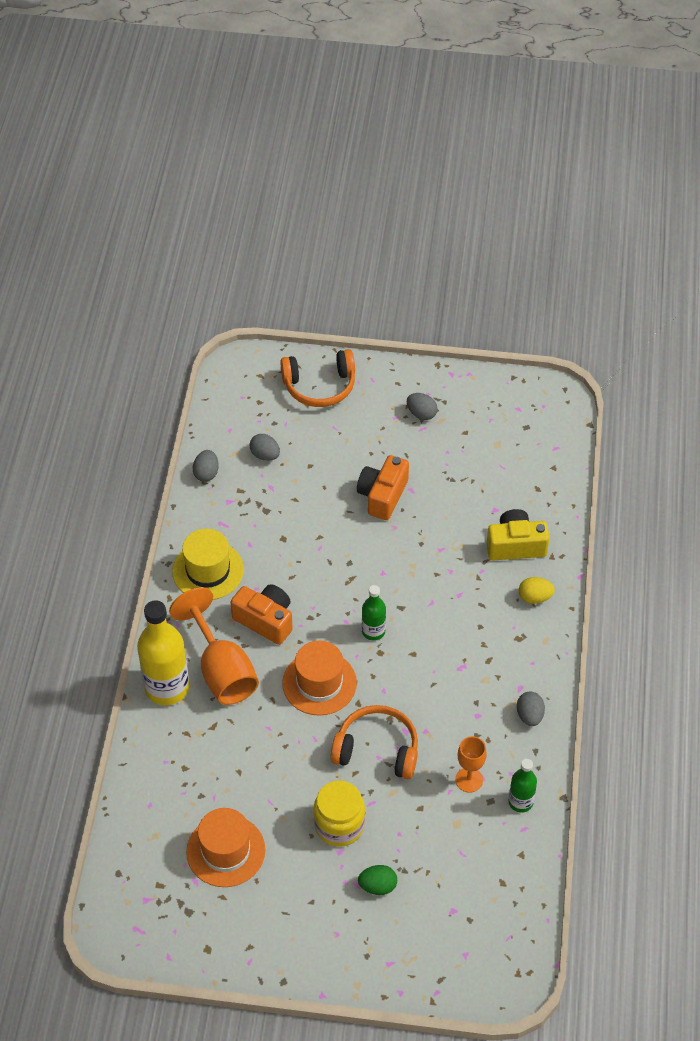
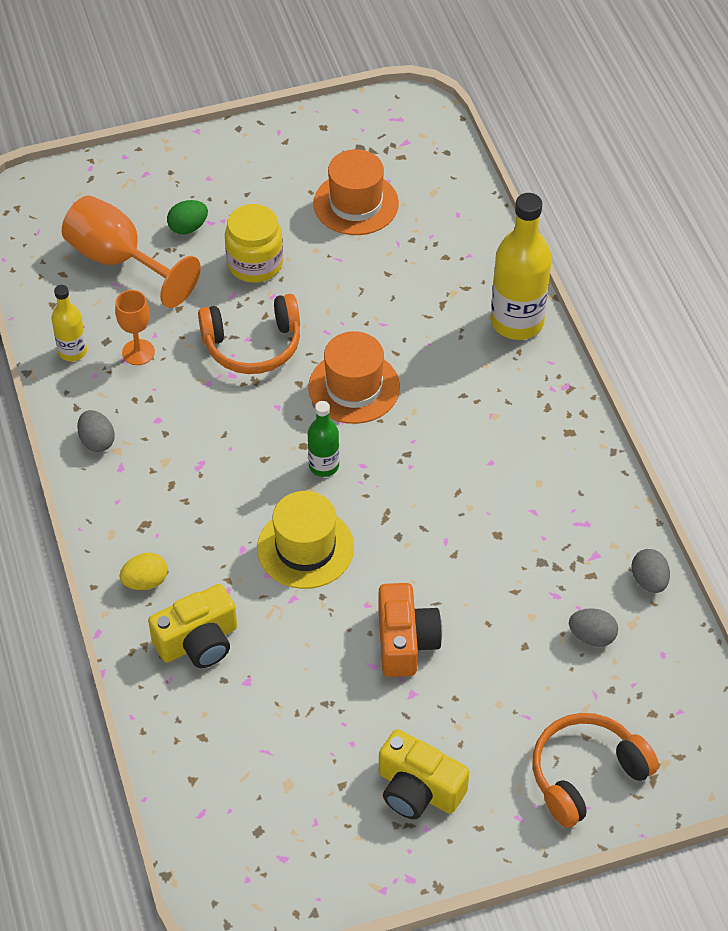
camera: 155 degrees right, 0 degrees up
(208, 570) = (561, 460): yellow hat -> yellow hat (305, 548)
(221, 670) = (470, 360): orange goblet -> orange goblet (119, 260)
(265, 620) = (456, 430): orange camera -> none
(421, 414) = (418, 789): grey egg -> yellow camera
(520, 802) = (72, 351): green bottle -> yellow bottle

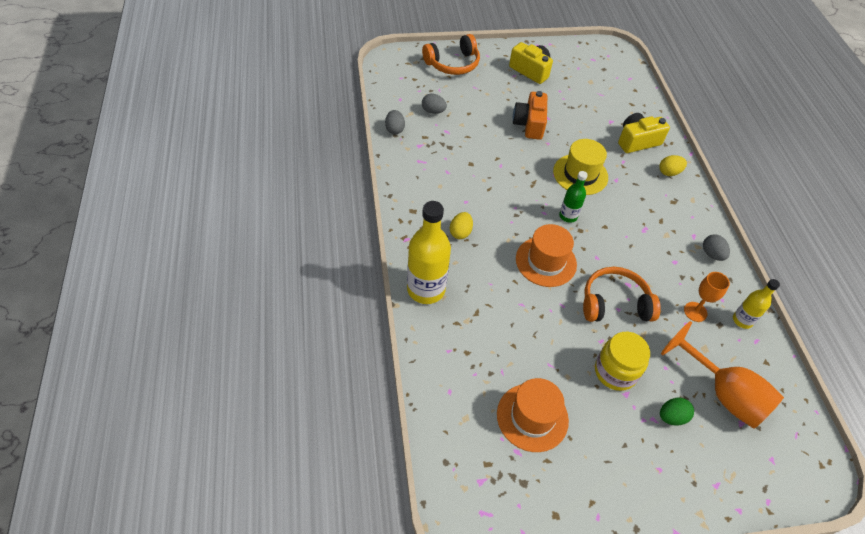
camera: 175 degrees left, 0 degrees up
(488, 410) = (460, 232): none -> yellow egg

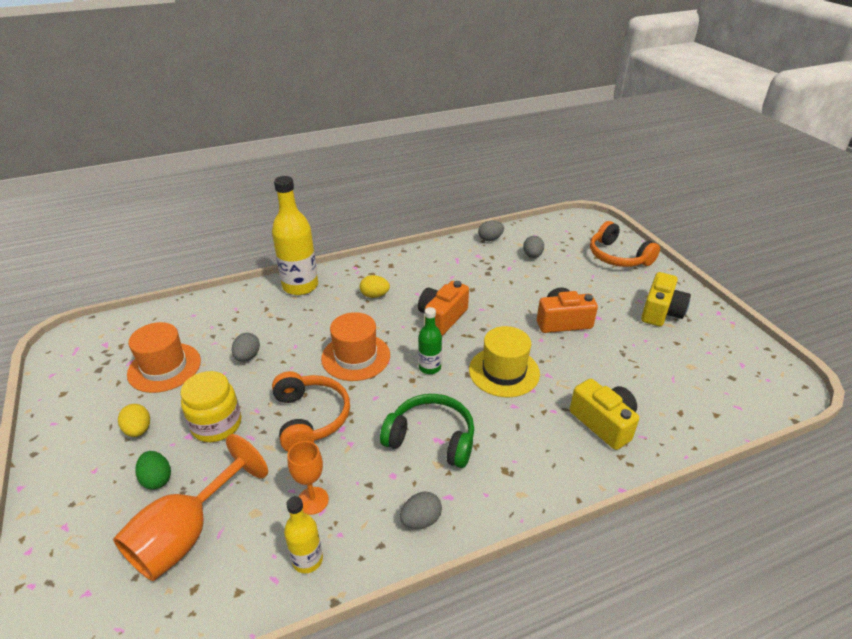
camera: 80 degrees right, 15 degrees down
(506, 193) = (442, 318): none -> orange camera
(529, 343) = (247, 356): none -> grey egg
(643, 232) = (431, 438): none -> green headphones
(669, 172) = (562, 463): yellow egg -> yellow egg (138, 430)

